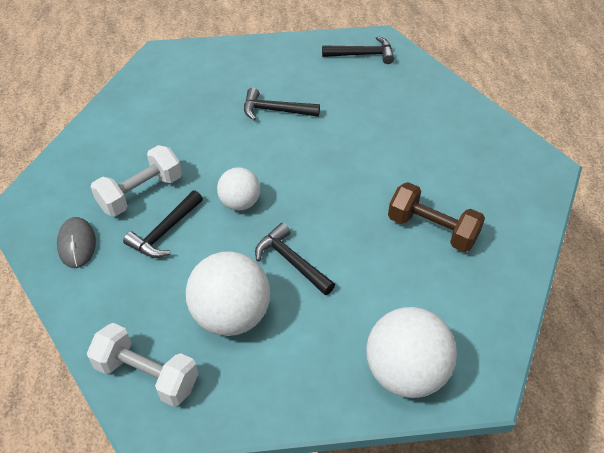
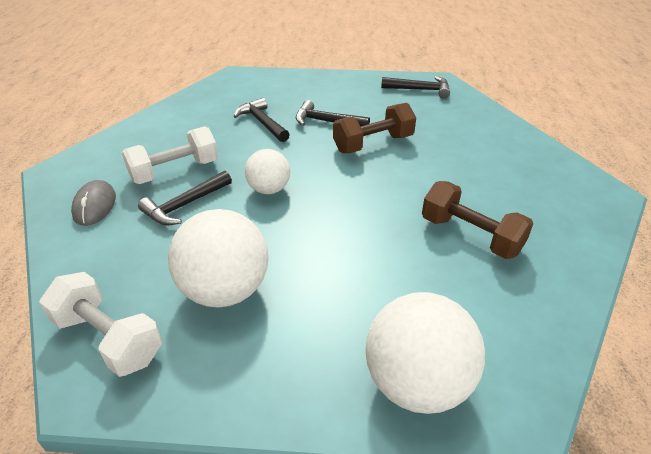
camera: 10 degrees right, 10 degrees down
(291, 261) = (307, 247): black hammer -> black hammer (262, 122)
(328, 134) = (373, 144): none -> brown dumbbell

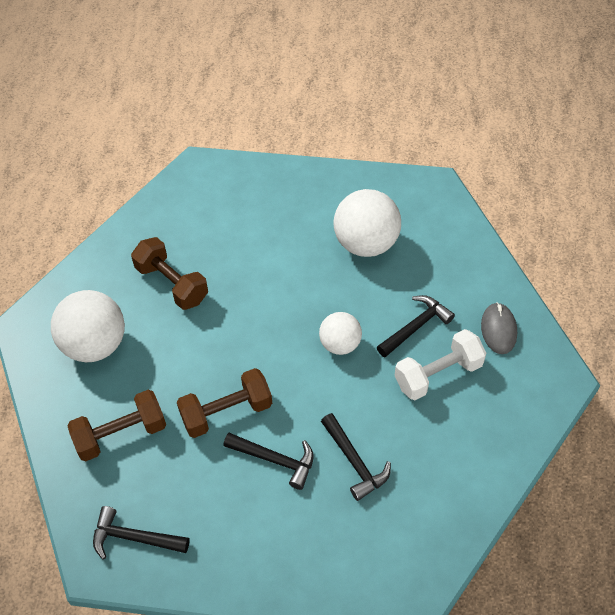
camera: 175 degrees left, 15 degrees up
(108, 339) = (435, 213): white dumbbell -> none
(417, 383) = (247, 183): white ball -> white ball (95, 344)
(458, 130) = (121, 434): none -> brown dumbbell

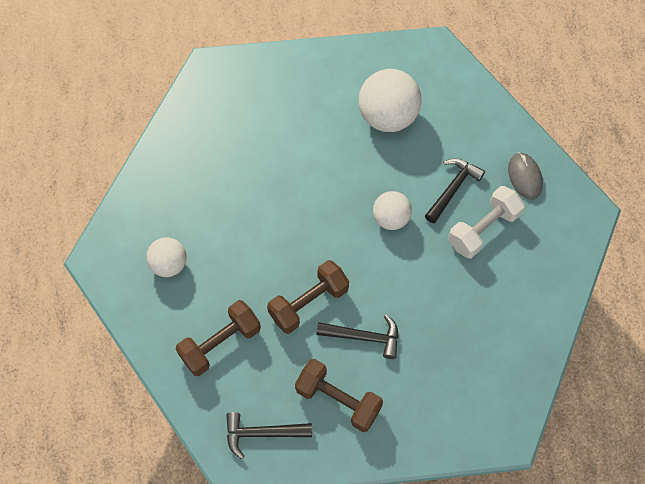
camera: 15 degrees left, 10 degrees up
(95, 344) = (169, 264): white ball -> white ball, size x0.60
(172, 284) = (221, 191): brown dumbbell -> brown dumbbell (338, 400)
(354, 462) = (432, 324): black hammer -> none

